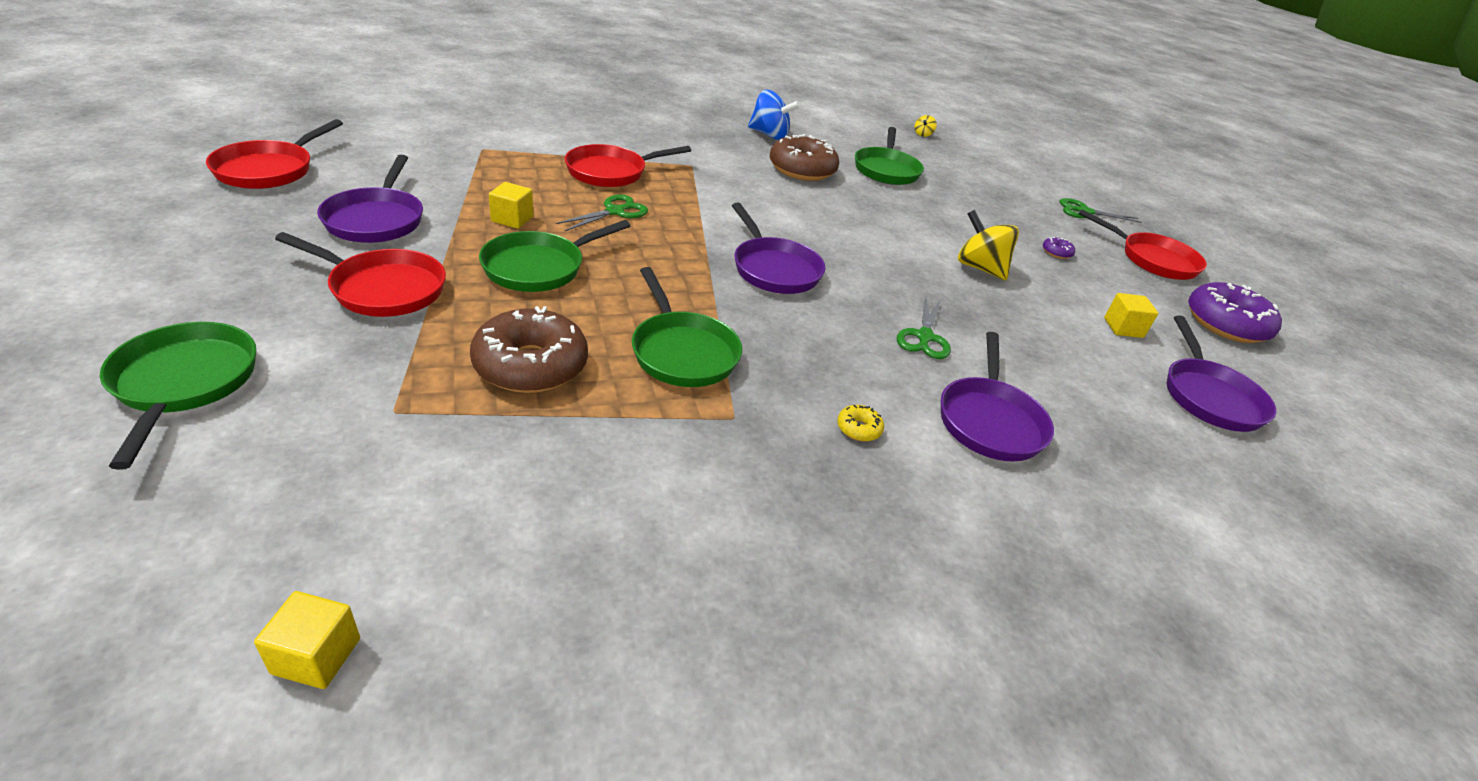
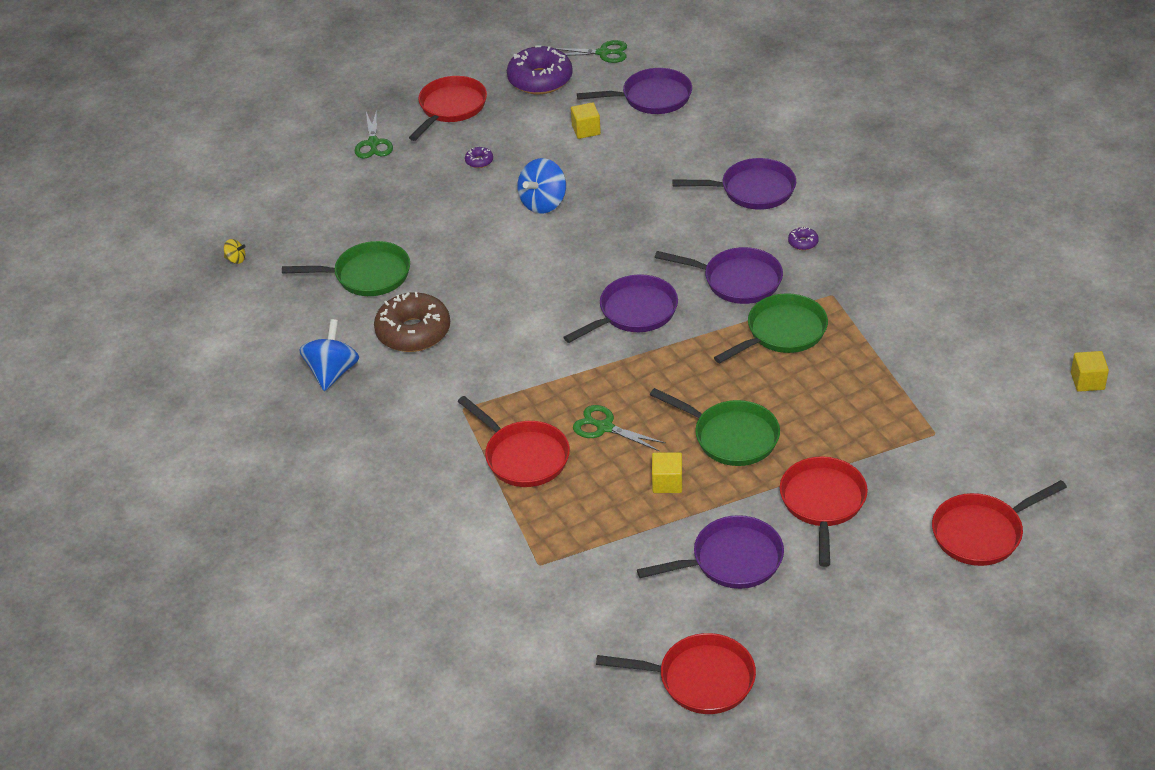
camera: 95 degrees left, 5 degrees up
(184, 383) = (982, 533): green pan -> red pan
(531, 365) = (850, 395): brown donut -> none
(798, 349) = (737, 281): none -> purple pan
(858, 429) = (803, 242): yellow donut -> purple donut
(924, 337) = (675, 224): green scissors -> green scissors (603, 53)
(979, 268) = (543, 203): yellow spinning top -> blue spinning top

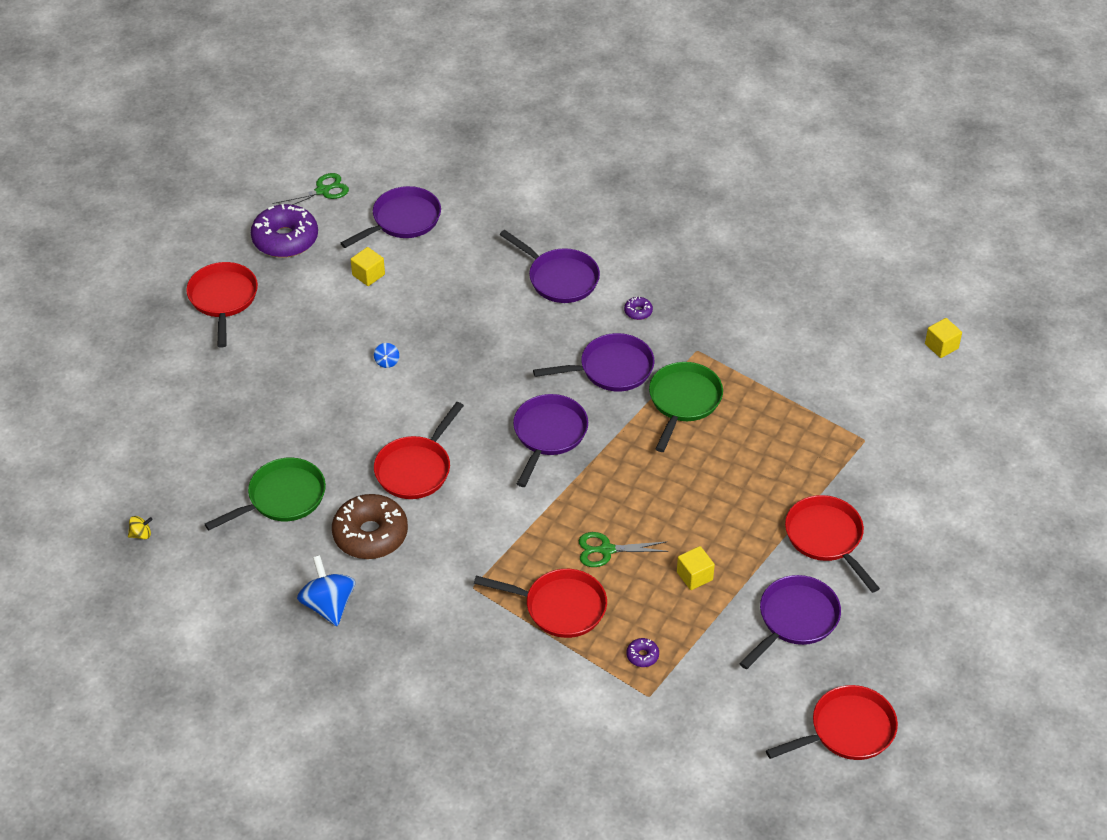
camera: 35 degrees left, 5 degrees up
(373, 143) = (177, 363): green scissors -> none
(479, 161) = (294, 343): purple donut -> purple donut (642, 656)
(543, 203) = (387, 362): blue spinning top -> blue spinning top, size x0.47
(731, 437) = (714, 513): green pan -> none
(753, 190) = (560, 278): purple pan -> purple pan turned 75 degrees clockwise
(982, 533) = (958, 509): red pan -> red pan (416, 469)

